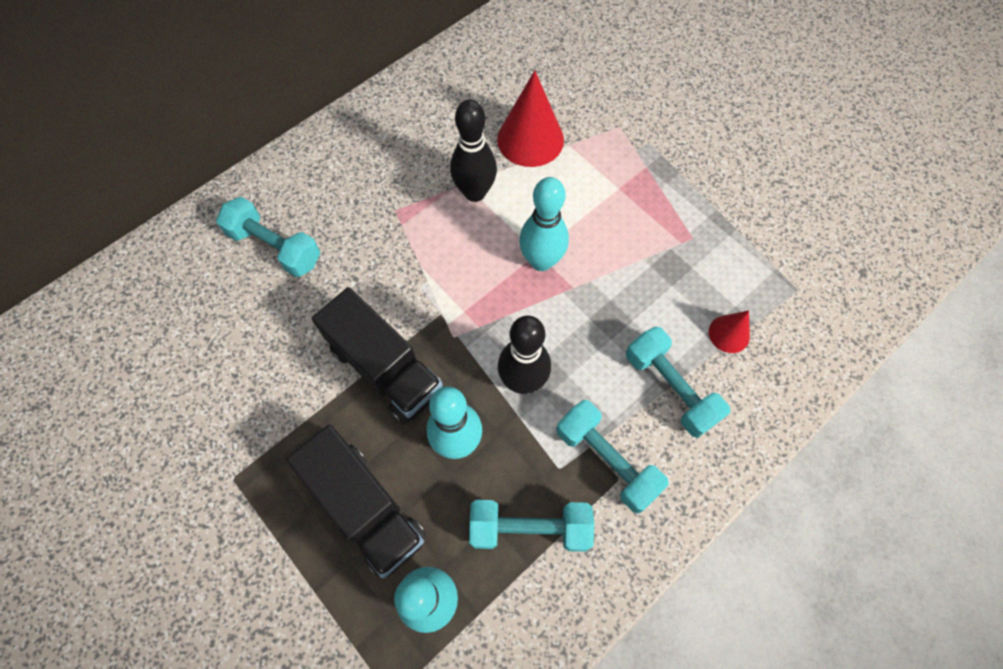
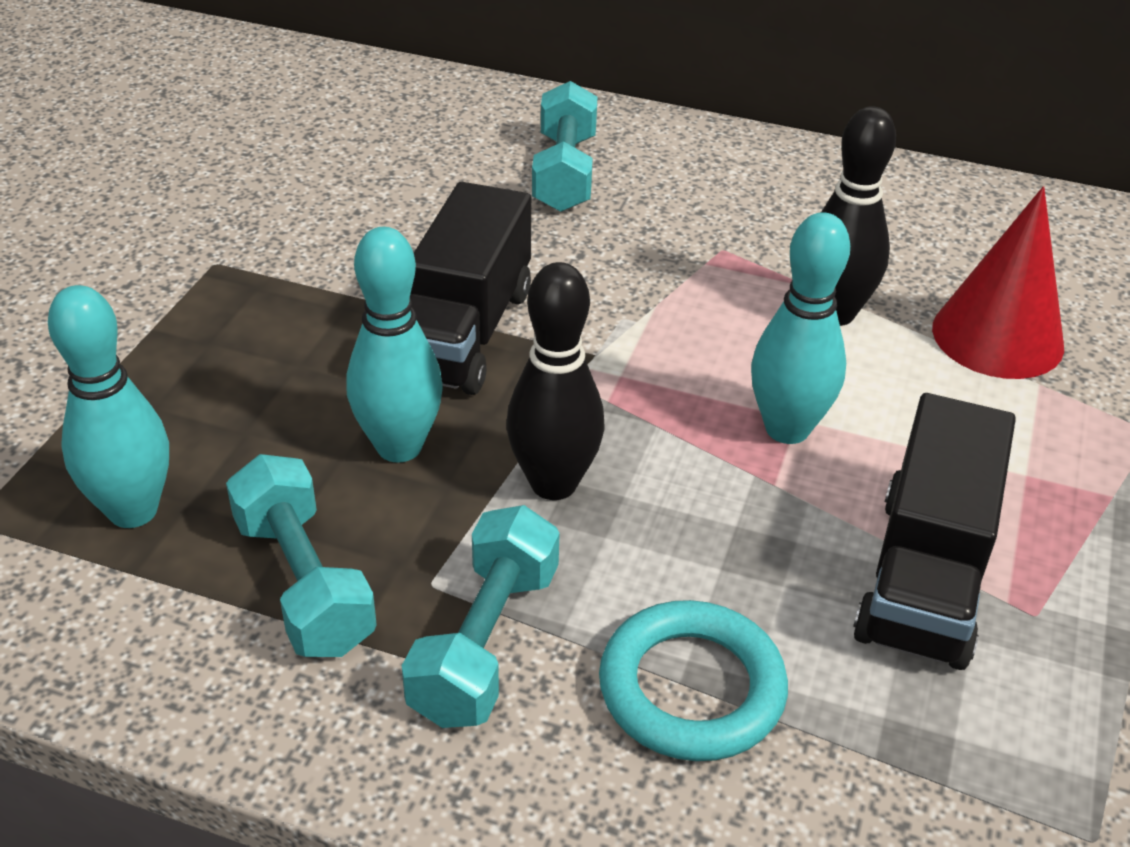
camera: 60 degrees right, 25 degrees down
(366, 507) = (239, 392): black truck -> black truck (924, 576)
(670, 388) = (691, 688): turquoise dumbbell -> turquoise ring
(729, 334) = (882, 746): red cone -> none

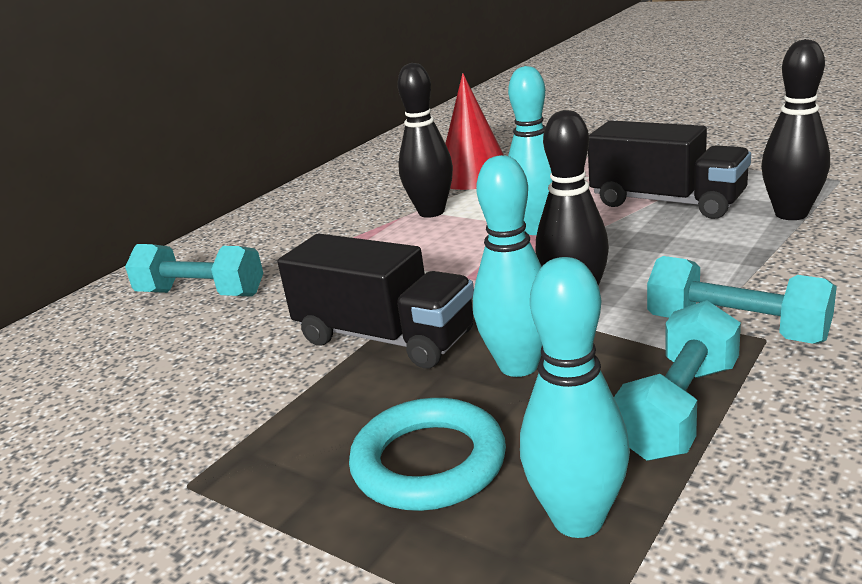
camera: 70 degrees left, 15 degrees down
(304, 583) = (679, 409): turquoise dumbbell -> turquoise dumbbell turned 45 degrees counterclockwise
(691, 688) = (764, 263): turquoise ring -> turquoise ring (429, 462)
(897, 742) = (791, 214): none -> black bowling pin

